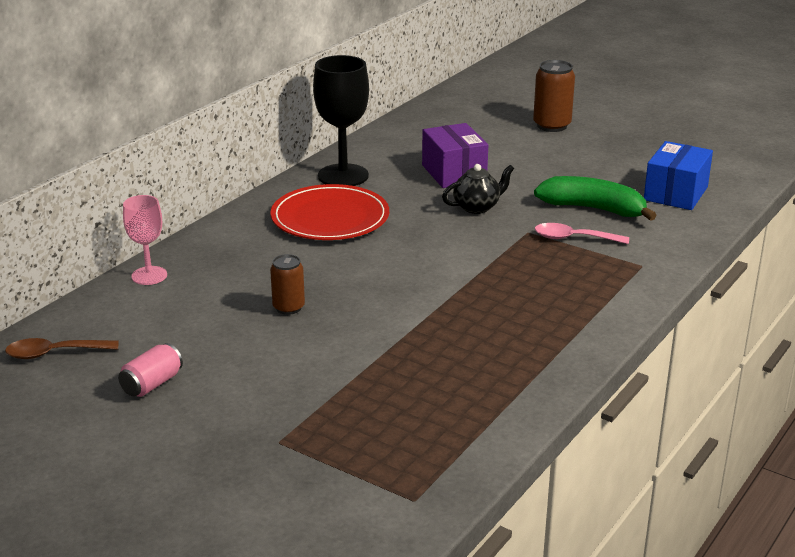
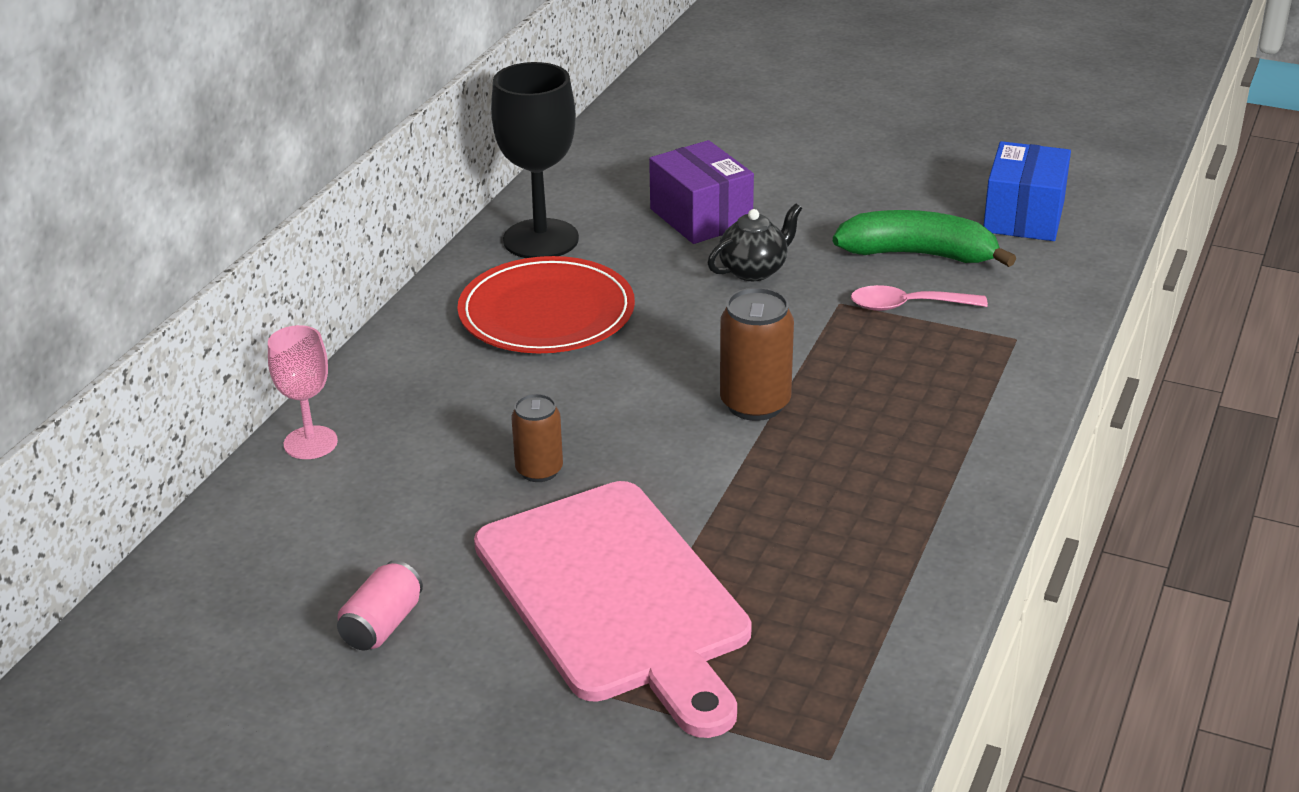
camera: 10 degrees left, 5 degrees up
(54, 353) = (214, 593): brown spoon -> none
(309, 387) = (616, 598): none -> pink cutting board
(552, 126) = (814, 123): brown can -> brown can (755, 404)

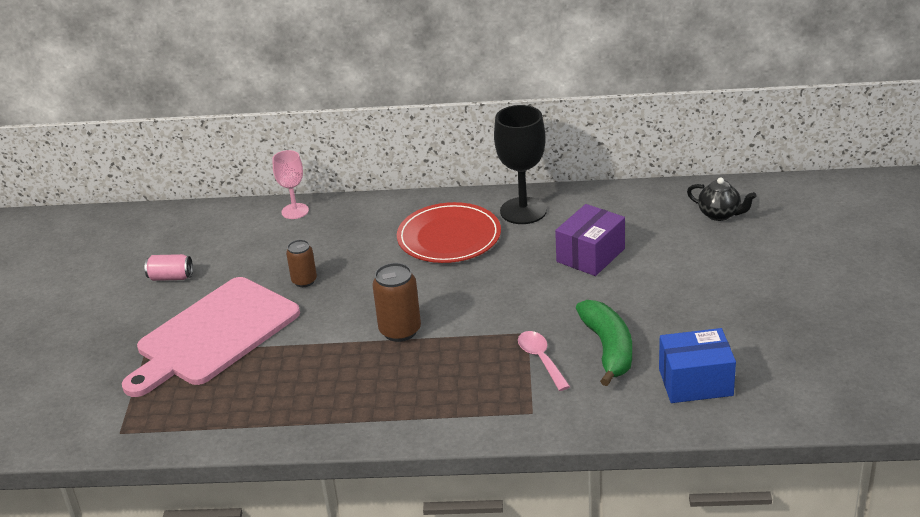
camera: 70 degrees right, 0 degrees up
(754, 270) = (542, 291): black teapot -> black teapot (720, 214)

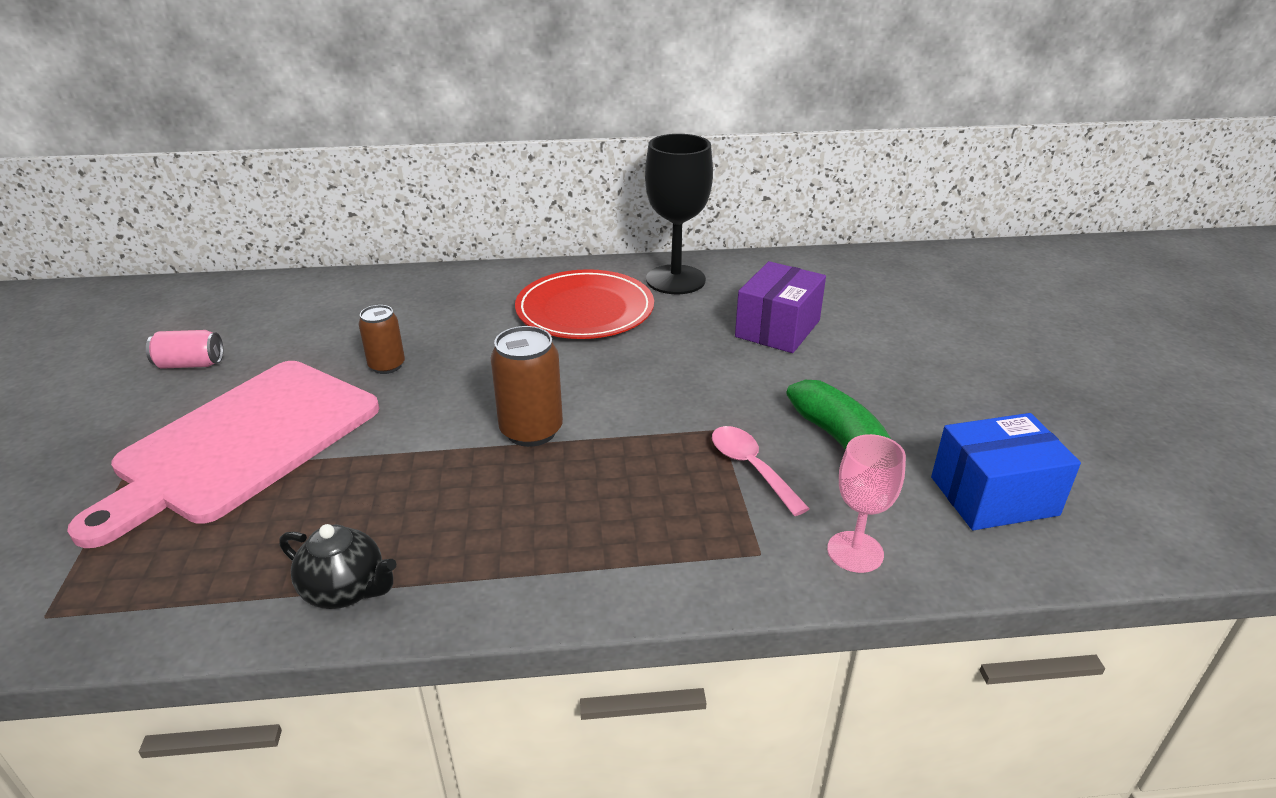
camera: 10 degrees left, 0 degrees up
(295, 211) = (376, 283): pink goblet -> pink goblet (855, 552)
(720, 214) = (922, 281): black teapot -> black teapot (346, 590)

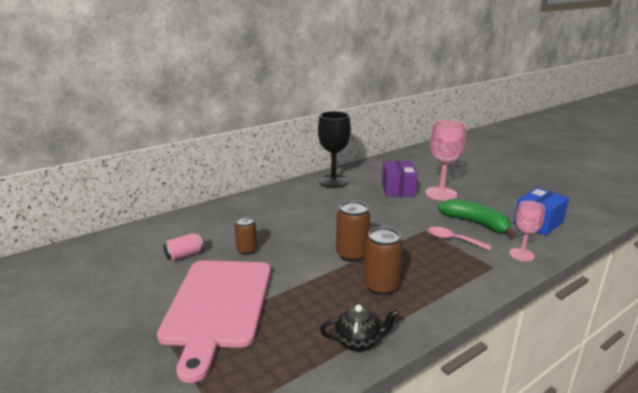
camera: 30 degrees left, 10 degrees down
(190, 364) = (132, 282): pink can -> pink can (184, 255)
(503, 508) = (380, 286): none -> brown can
(585, 309) = (310, 202): red plate -> none
(855, 363) = (441, 194): none -> pink goblet

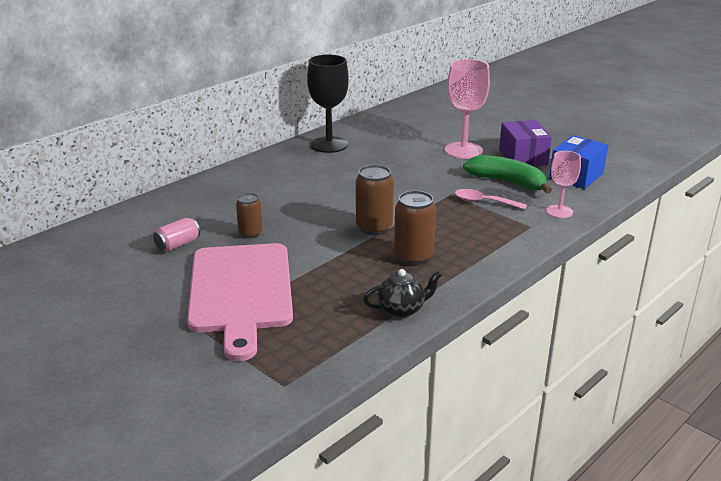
camera: 10 degrees left, 5 degrees up
(398, 189) = (411, 149): purple box -> purple box (523, 157)

